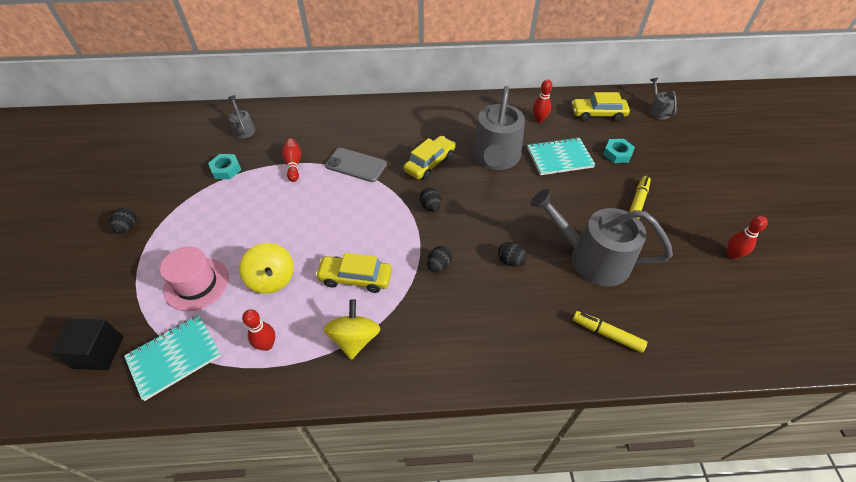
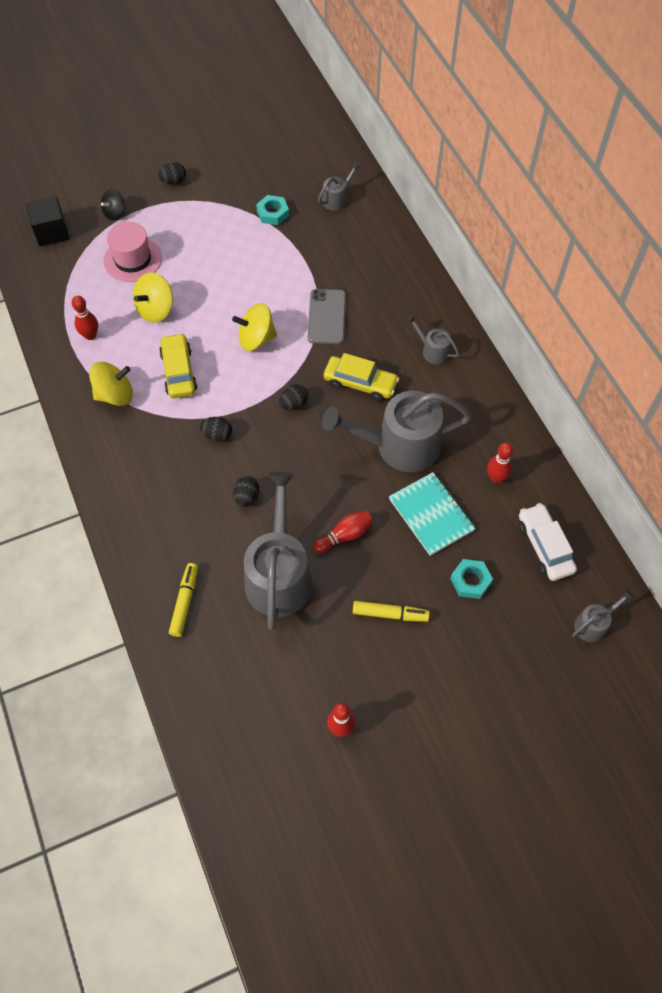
camera: 70 degrees right, 10 degrees up
(124, 285) = (115, 213): none -> black spinning top
(174, 357) = (62, 280): turquoise notebook -> none
(293, 165) = (303, 263): red bowling pin -> red bowling pin (344, 536)
(351, 213) = (256, 339): none -> yellow spinning top
(420, 119) = (432, 351): none -> grey watering can
(598, 114) = (544, 546): yellow car -> white car

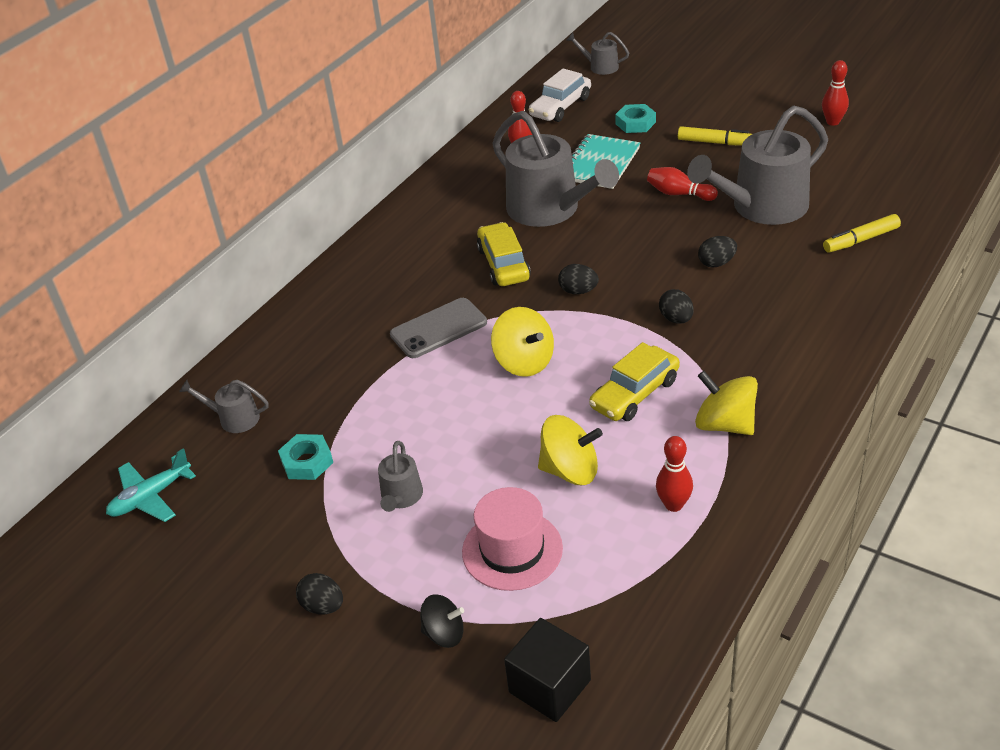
camera: 120 degrees left, 20 degrees down
(308, 149) = (151, 497): none -> turquoise plane
(390, 614) = (715, 142): yellow marker -> yellow marker turned 135 degrees clockwise
(432, 351) = (413, 241): grey watering can -> grey watering can (401, 497)

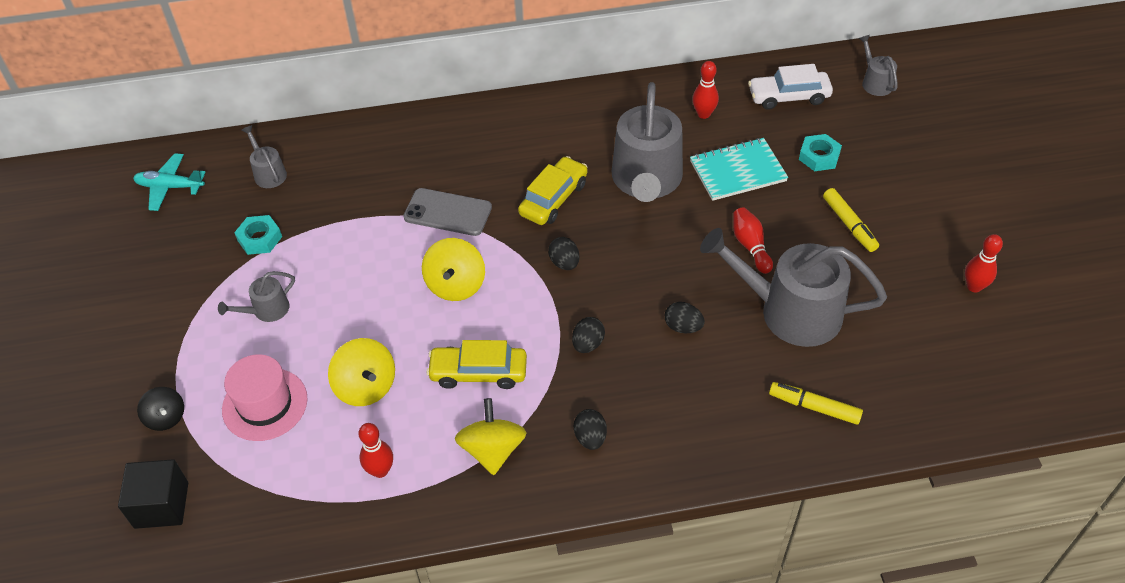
camera: 45 degrees right, 10 degrees up
(323, 606) = (144, 338): black egg -> black egg (590, 437)

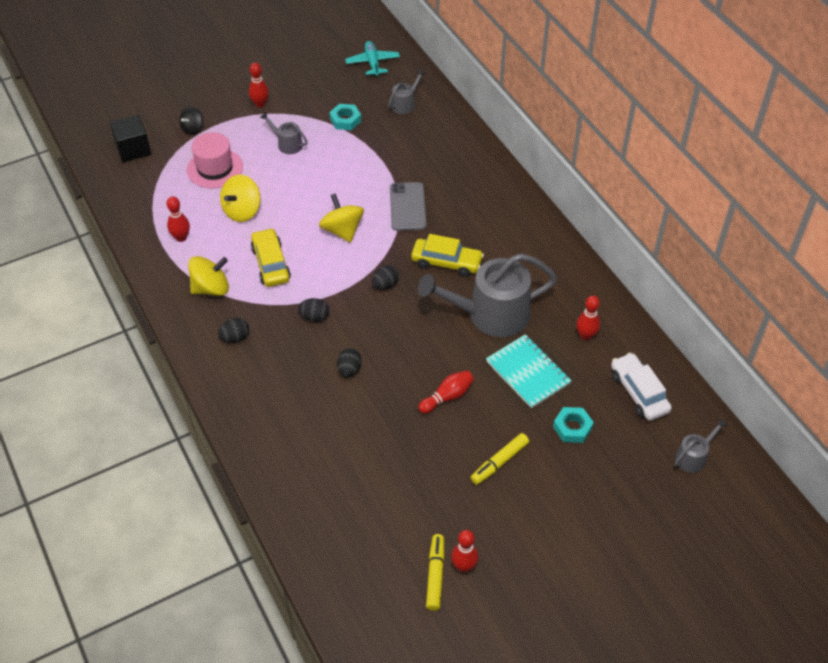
camera: 70 degrees right, 0 degrees up
(167, 325) = (260, 104): none -> red bowling pin
(455, 285) = (342, 230): yellow spinning top -> yellow spinning top turned 75 degrees clockwise
(790, 311) = (388, 436): grey watering can -> none
(814, 407) = (300, 467): yellow marker -> yellow marker (435, 575)

